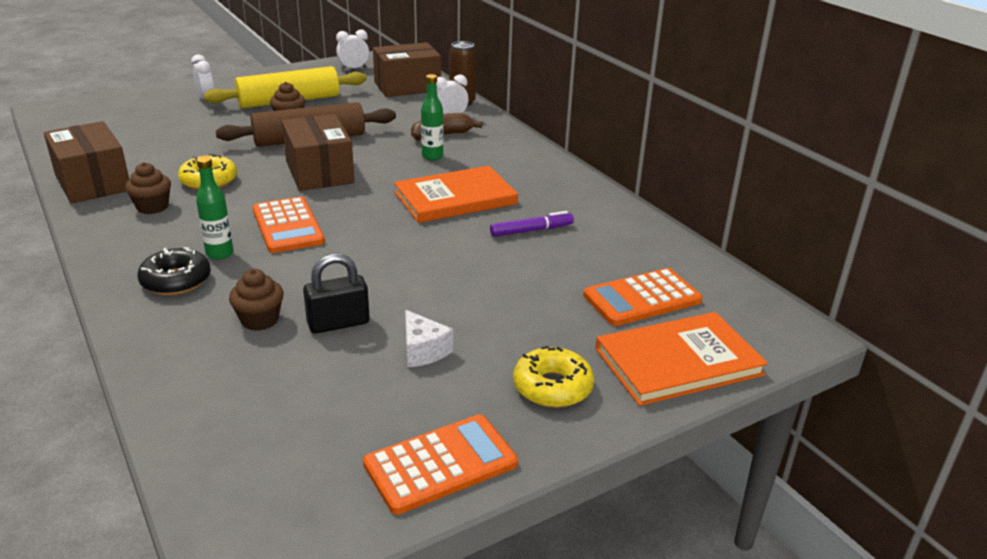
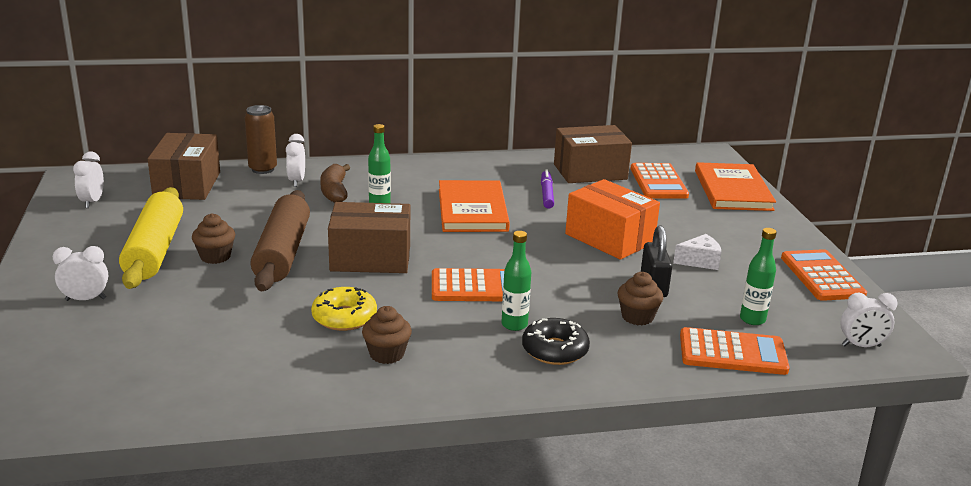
camera: 70 degrees left, 5 degrees down
(93, 182) = (288, 390): brown box -> brown box (590, 172)
(195, 393) = (732, 353): none -> orange calculator
(240, 509) = (861, 346): none -> white clock
(283, 404) = (752, 319): none -> green bottle
(444, 282) = (609, 238): none -> orange box
(552, 387) = (751, 229): yellow donut -> none

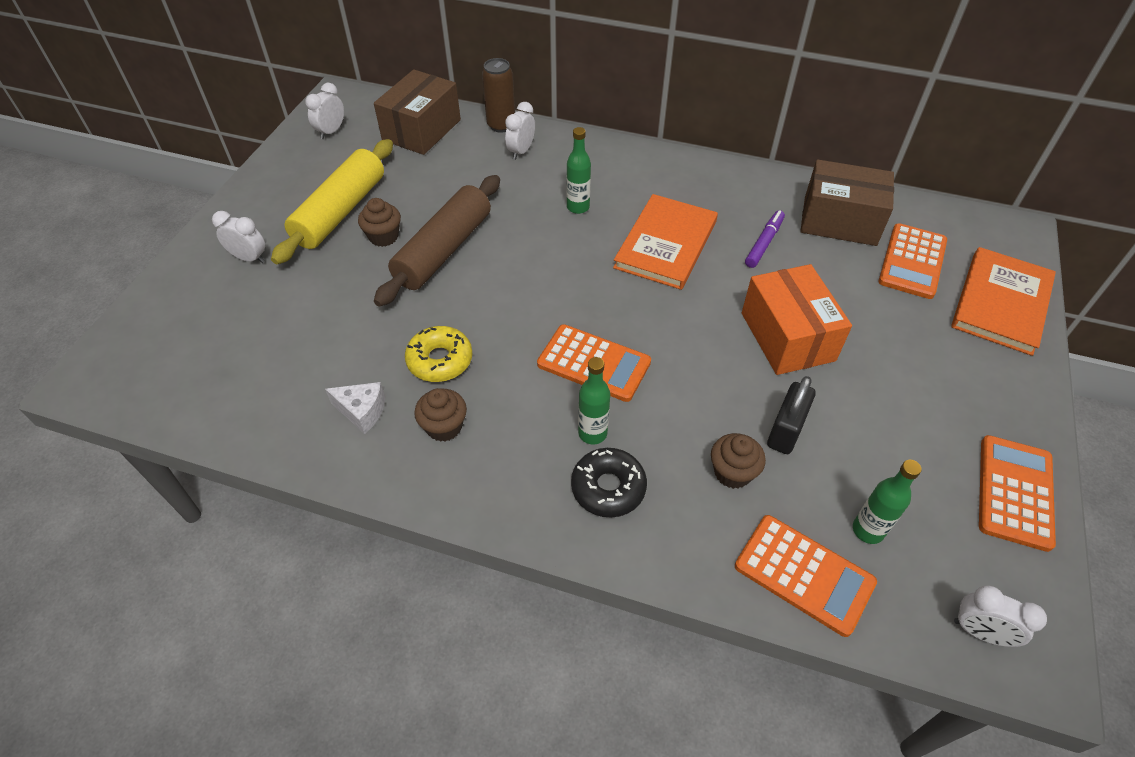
camera: 30 degrees right, 25 degrees up
(335, 192) = (546, 177): brown banana -> none
(370, 258) = (517, 285): brown box -> none
(699, 261) = (870, 410): white cheese -> white cheese (362, 411)

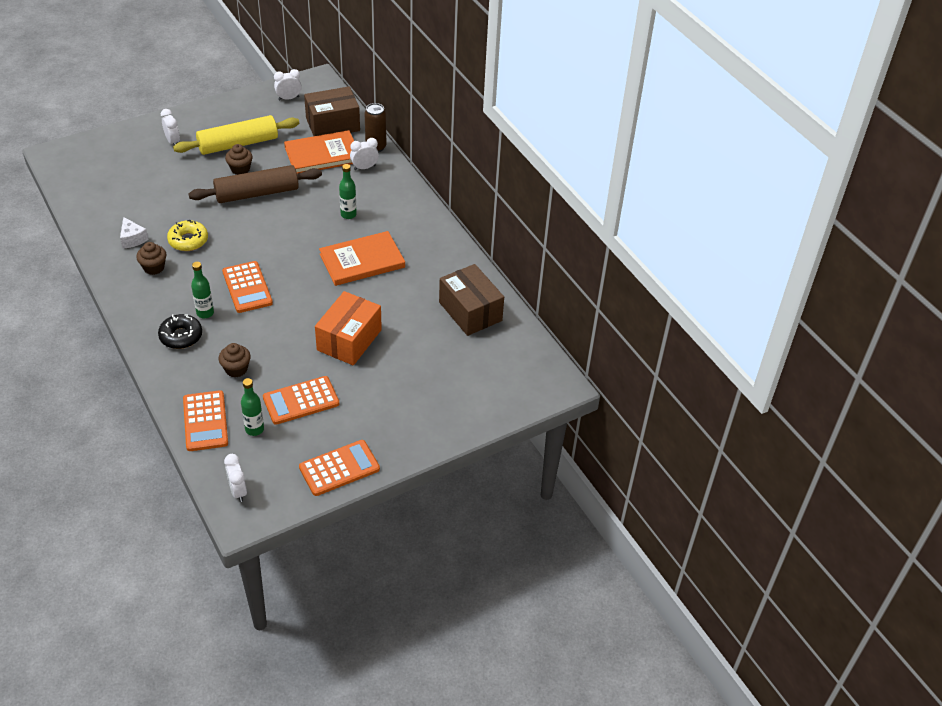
camera: 40 degrees right, 5 degrees down
(764, 243) = (411, 294): purple marker -> none
(786, 431) = (283, 372): black padlock -> none
(912, 261) = (472, 355): orange calculator -> orange calculator (301, 401)
(1001, 303) = (482, 405): orange book -> orange book (322, 155)

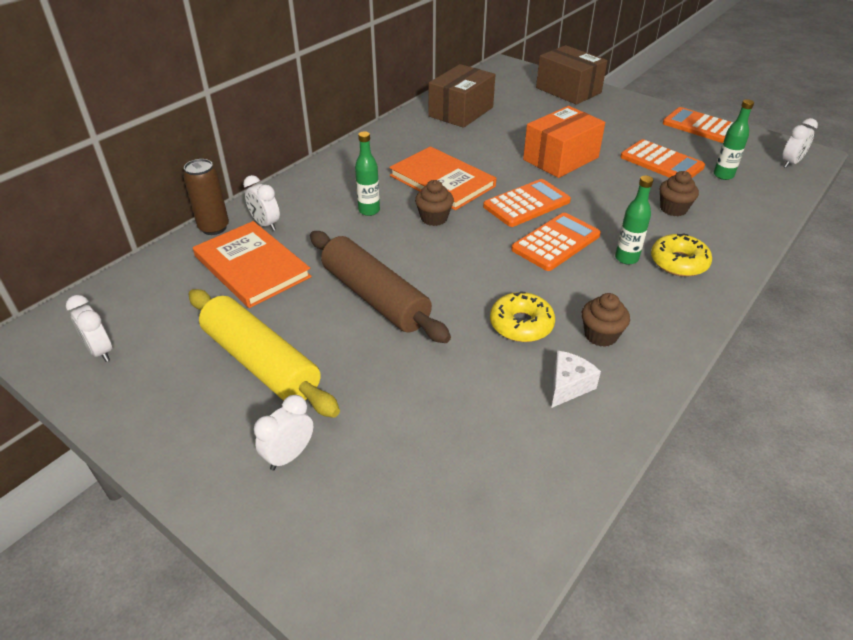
camera: 110 degrees left, 5 degrees down
(181, 336) = (678, 262): black donut -> yellow donut
(205, 421) = (754, 204): orange calculator -> orange calculator (526, 204)
(240, 169) = (327, 335): brown cupcake -> brown cupcake (434, 218)
(333, 124) = (169, 280): brown box -> brown box (568, 90)
(349, 340) = (560, 159): orange box -> orange box turned 45 degrees counterclockwise

